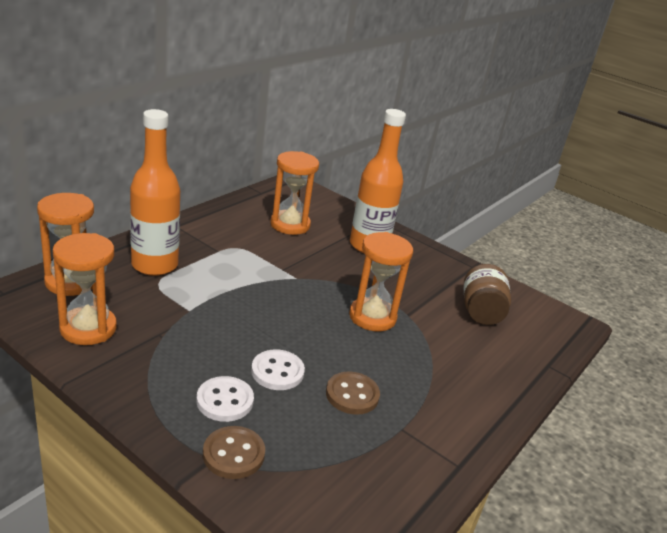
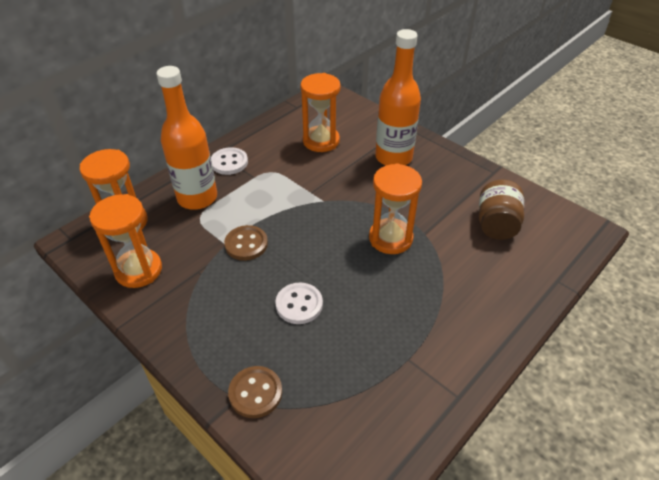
camera: 10 degrees right, 15 degrees up
(225, 401) = (251, 338): white button -> white button (229, 162)
(352, 395) = (365, 325): brown button -> brown button (246, 244)

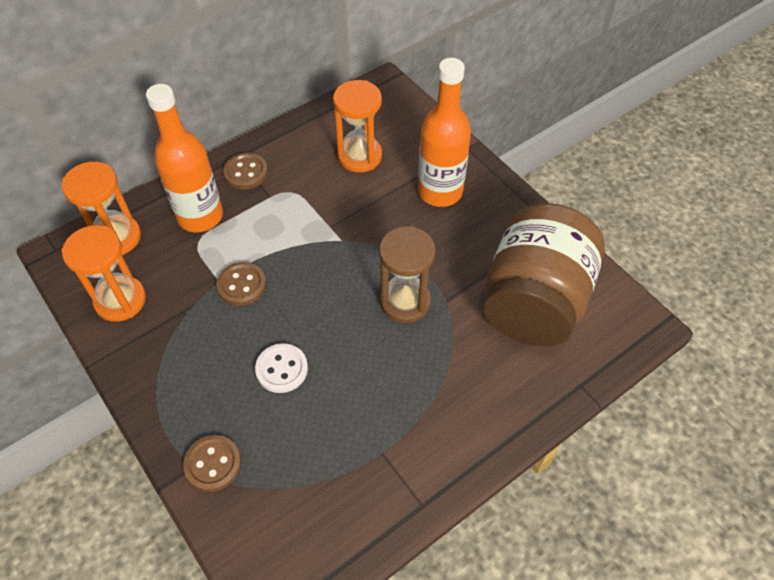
camera: 10 degrees right, 10 degrees up
(229, 162) = (246, 172): white button -> brown button
(390, 238) = (405, 301): orange hourglass -> brown hourglass
(496, 224) = (534, 301): brown jar -> brown jar, size x1.93

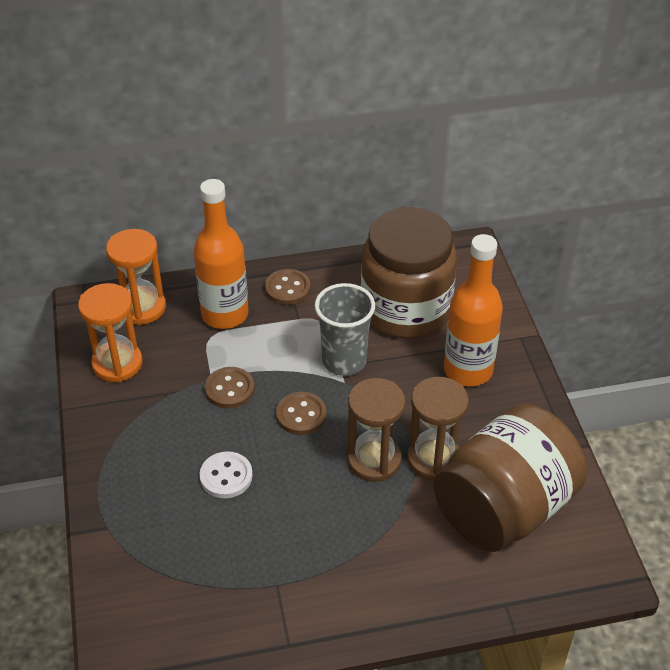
camera: 25 degrees right, 10 degrees down
(213, 464) = (124, 532): brown button -> brown button (301, 415)
(331, 221) = (344, 361): none -> grey cup
(359, 156) = (406, 309): orange hourglass -> brown jar
(454, 280) = (433, 459): none -> brown hourglass

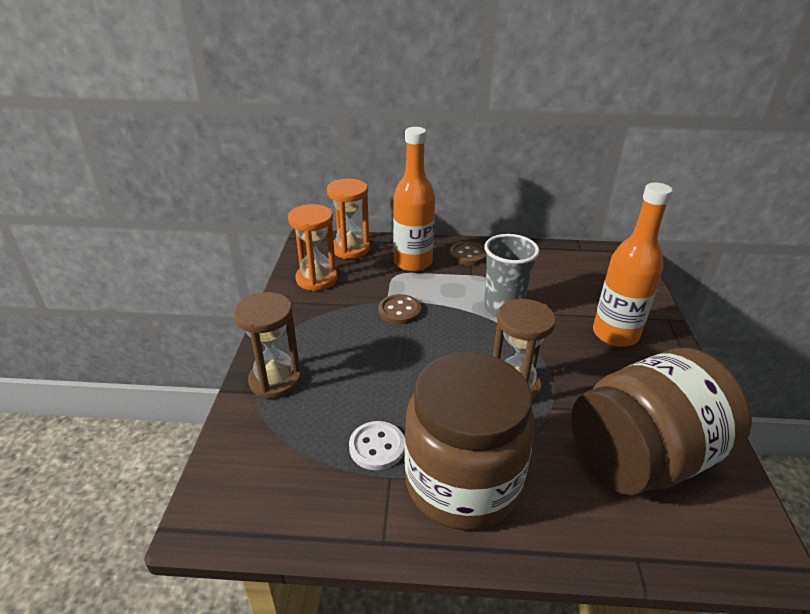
camera: 15 degrees right, 10 degrees down
(226, 476) = (373, 373): white button -> white button (377, 447)
(301, 415) = (455, 340): brown button -> none
(406, 309) = (564, 283): brown jar -> brown jar (462, 482)
(433, 459) = (573, 398): brown hourglass -> brown hourglass (275, 381)

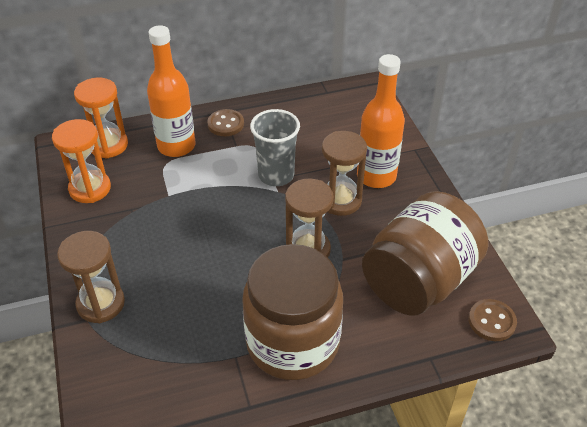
camera: 20 degrees left, 10 degrees up
(377, 447) = (215, 335): white button -> none
(399, 311) = (184, 202): brown button -> brown button (492, 321)
(567, 348) = (340, 201): none -> brown hourglass

